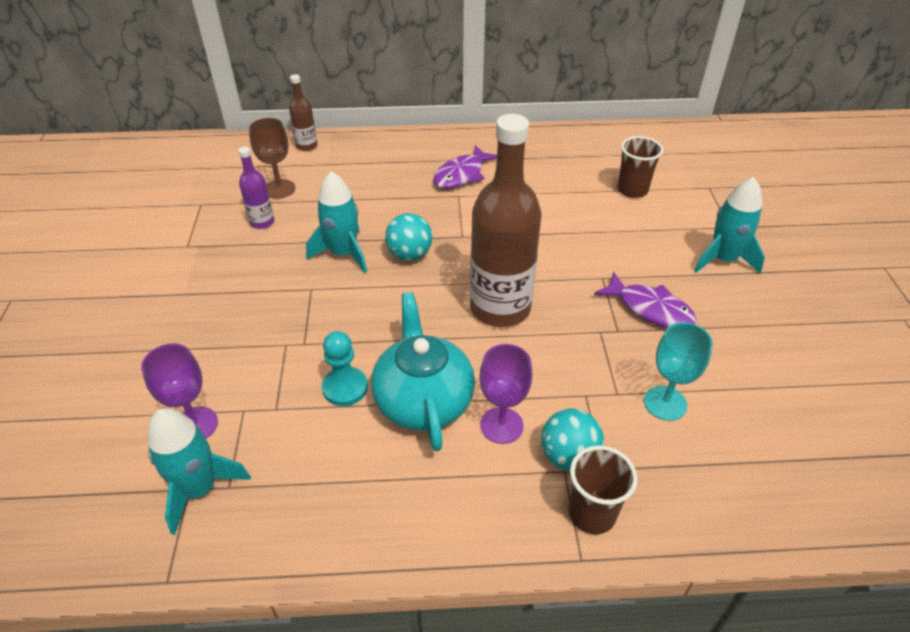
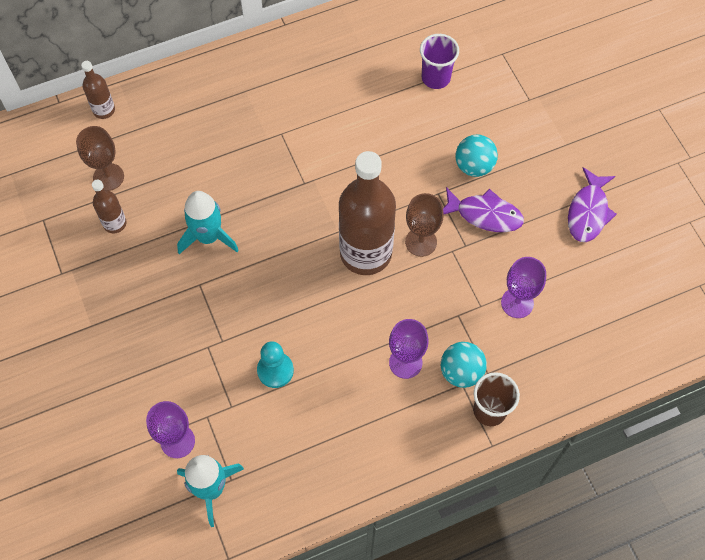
camera: 20 degrees left, 20 degrees up
(262, 222) = (115, 223): purple bottle -> brown bottle
(409, 254) = (267, 219): turquoise ball -> turquoise ball (474, 166)
(423, 400) = (340, 361): turquoise teapot -> none
(462, 175) = (274, 105): purple fish -> purple fish (588, 212)
(566, 314) = (421, 242): none -> brown goblet
(632, 190) = (436, 78): brown cup -> purple cup
(665, 403) = (517, 303): turquoise goblet -> purple goblet
(723, 259) = (531, 141): turquoise rocket -> none

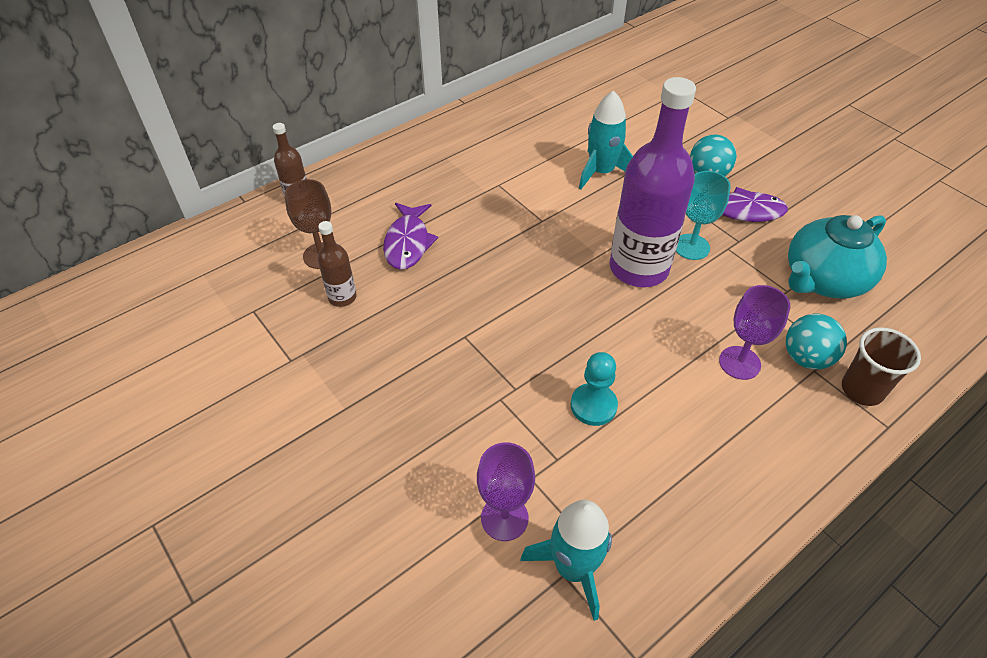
camera: 15 degrees left, 15 degrees down
(208, 237) = (457, 288): turquoise rocket -> turquoise rocket (601, 172)
(365, 253) = (638, 268): brown bottle -> purple bottle
(421, 242) = (691, 247): brown goblet -> turquoise goblet
(436, 78) = (631, 116): purple cup -> none
(517, 303) = (823, 280): purple goblet -> turquoise teapot
(588, 212) = (841, 190): purple fish -> purple fish (408, 243)

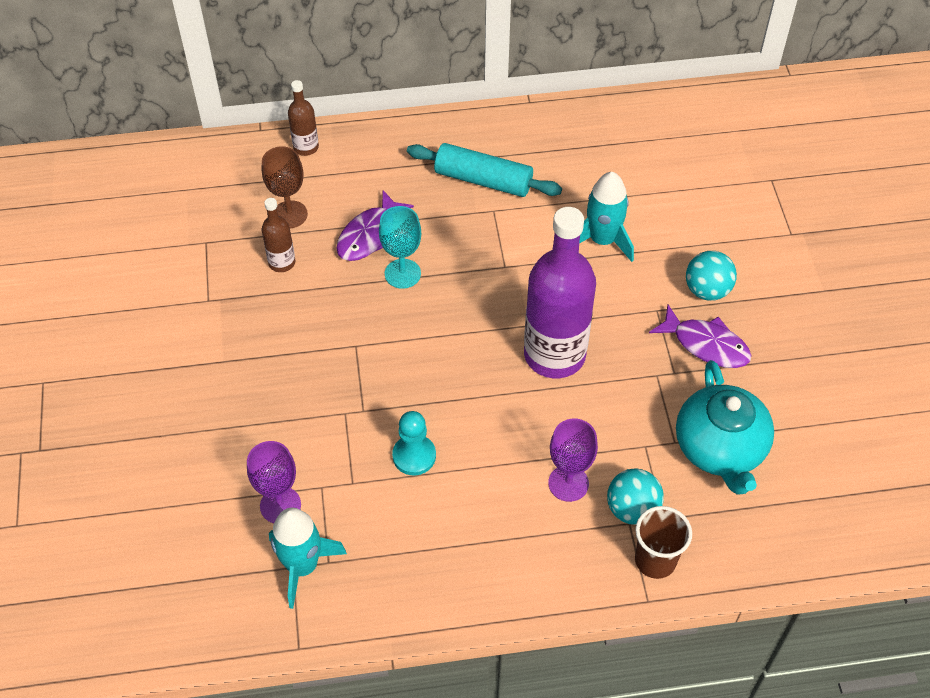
camera: 30 degrees right, 5 degrees up
(472, 166) = (483, 180): none -> turquoise rolling pin
(691, 247) = (622, 357): turquoise goblet -> turquoise goblet (402, 274)
(823, 280) = (720, 449): turquoise teapot -> turquoise teapot turned 90 degrees counterclockwise

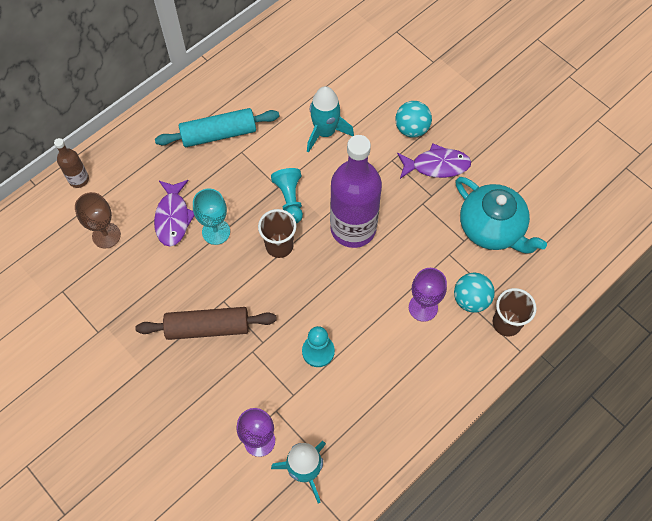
camera: 35 degrees left, 10 degrees up
(282, 262) = (128, 273): brown bottle -> none
(318, 362) = (208, 328): none -> brown rolling pin
(458, 326) = (279, 246): none -> brown cup
(507, 286) = (290, 199): none -> turquoise pawn

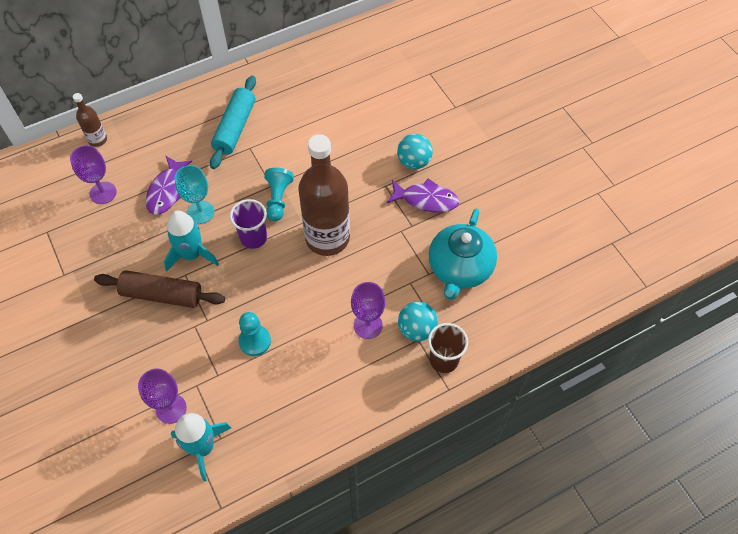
camera: 15 degrees right, 5 degrees down
(106, 235) = (103, 193): brown goblet -> purple goblet
(219, 134) = (235, 128): turquoise rolling pin -> turquoise rolling pin turned 75 degrees counterclockwise
(279, 246) = (253, 238): brown cup -> purple cup
(325, 132) = (332, 147): turquoise rocket -> turquoise rocket (192, 255)
(353, 228) = (327, 238): purple bottle -> brown bottle
(492, 228) = (459, 269): turquoise teapot -> turquoise teapot turned 45 degrees clockwise

